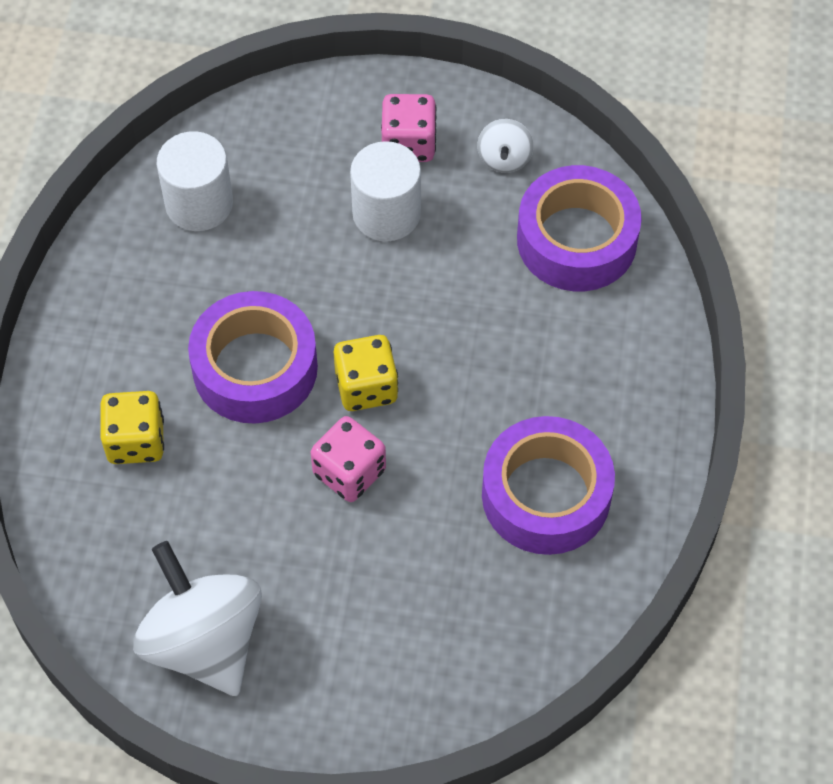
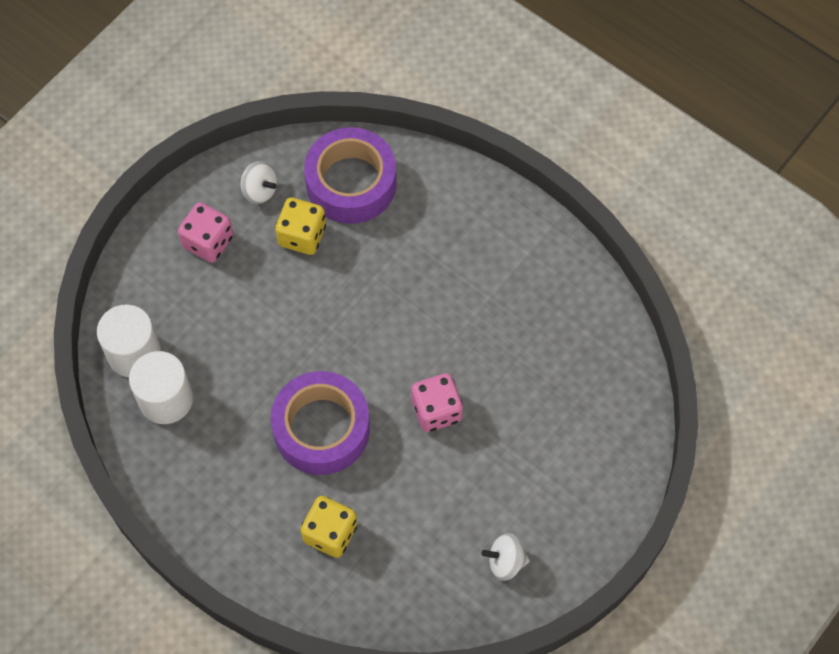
camera: 60 degrees left, 5 degrees up
(204, 641) = (505, 562): white spinning top -> white spinning top, size x0.46
(366, 387) = (380, 367): yellow dice -> yellow dice (302, 235)
(386, 214) = (254, 285): white cylinder -> white cylinder (134, 353)
(546, 495) = (523, 303): purple tape -> none

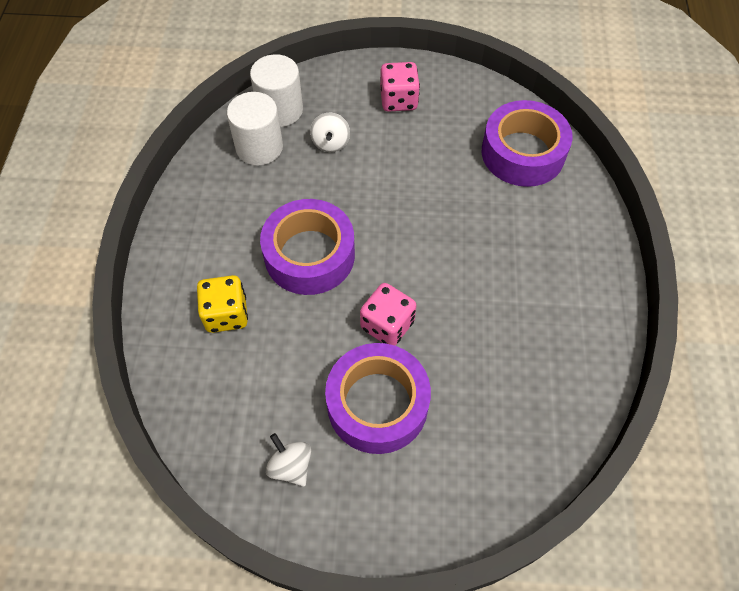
camera: 55 degrees right, 5 degrees down
(260, 190) = (464, 105): white spinning top -> white spinning top (330, 143)
(302, 235) = (453, 149): yellow dice -> none
(500, 464) = (377, 404): none -> purple tape

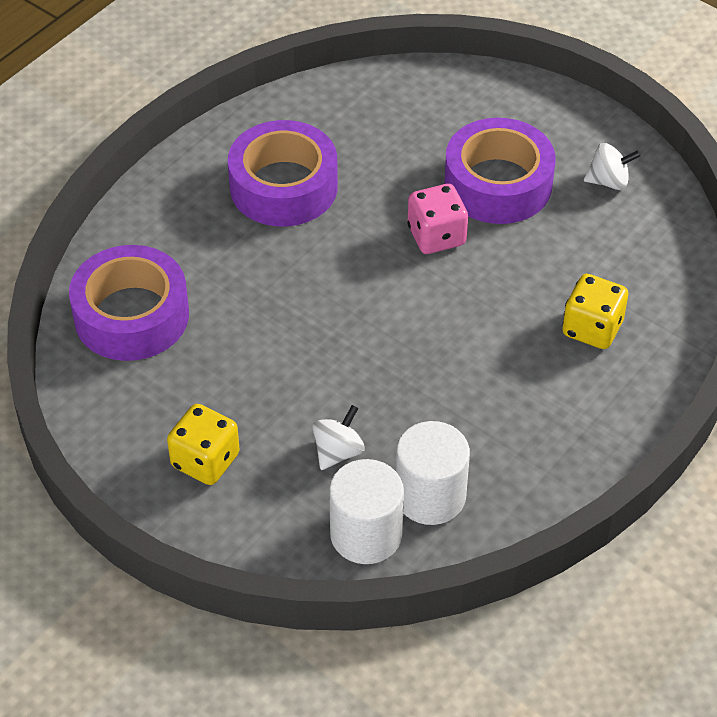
camera: 145 degrees left, 10 degrees down
(291, 466) = (609, 181): white spinning top -> white spinning top turned 90 degrees counterclockwise
(309, 255) = (463, 338): purple tape -> purple tape (283, 186)
(398, 100) = (205, 460): pink dice -> yellow dice

